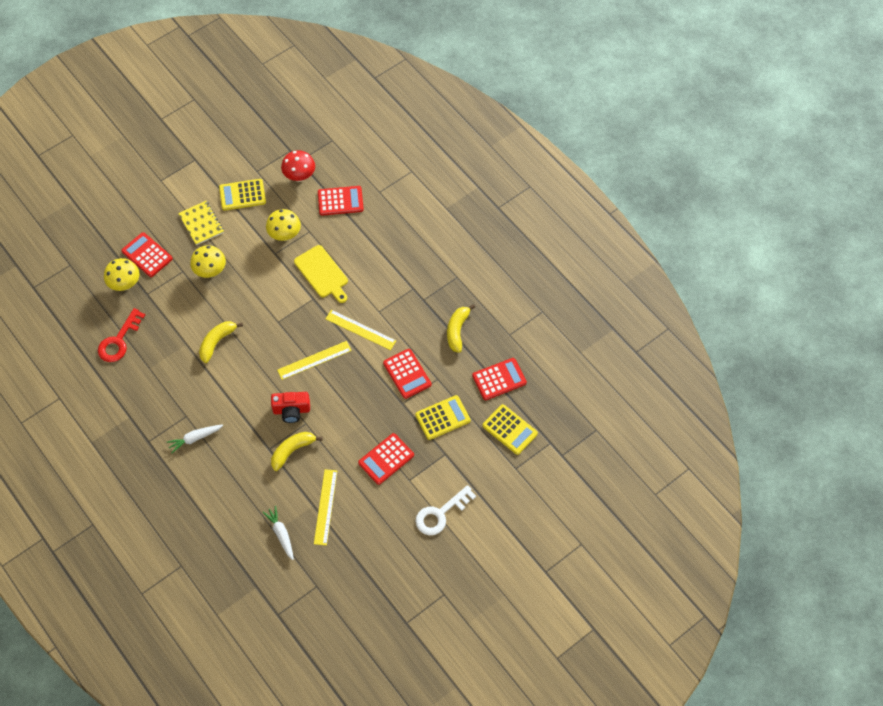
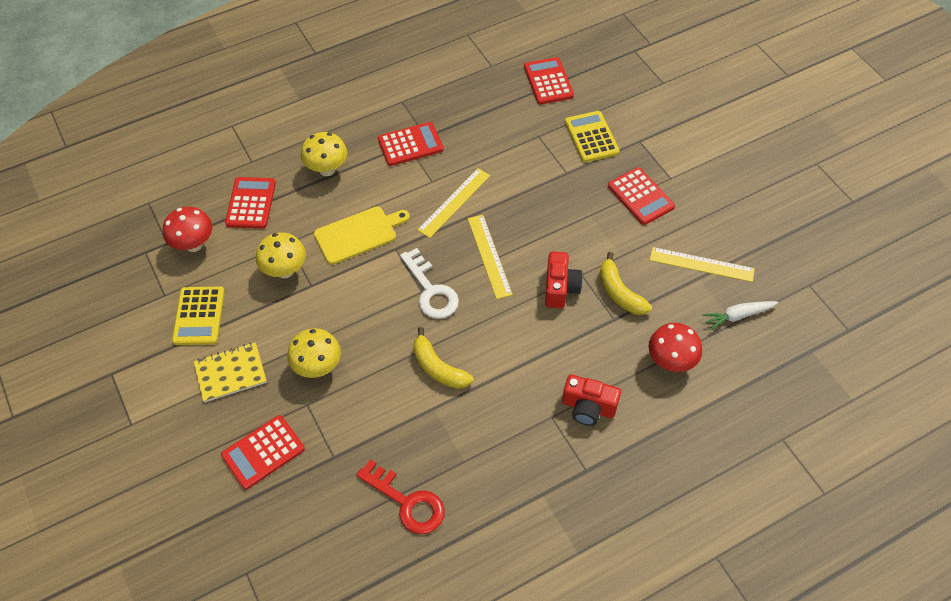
camera: 80 degrees left, 5 degrees down
(125, 284) = (308, 487): yellow mushroom -> yellow mushroom (327, 169)
(195, 438) = (588, 407): white carrot -> red camera
(236, 489) = (670, 361): none -> red mushroom
(407, 374) = (526, 163): red calculator -> red calculator (410, 144)
(440, 514) = (716, 154): white key -> white key (431, 291)
(457, 331) = (476, 110): yellow banana -> none
(510, 430) = (614, 81): yellow calculator -> none

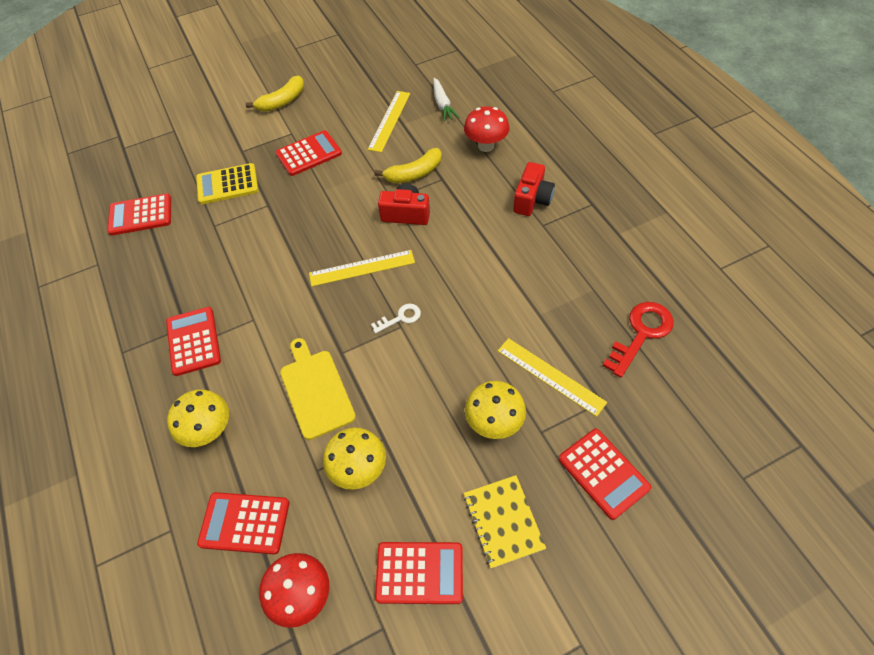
camera: 85 degrees left, 0 degrees up
(199, 316) = (419, 573): yellow calculator -> red calculator
(431, 291) = (400, 318): white key -> white key, size x0.55
(438, 368) = (493, 310): yellow banana -> yellow banana (282, 101)
(454, 202) = (287, 298): yellow ruler -> yellow ruler (550, 376)

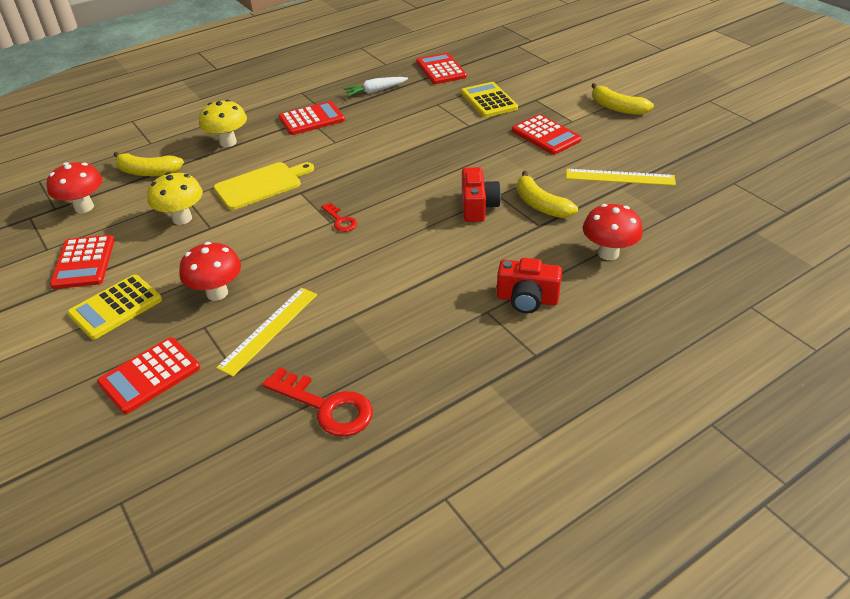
camera: 80 degrees right, 15 degrees down
(244, 523) = (148, 172): red calculator -> yellow banana
(362, 268) = (400, 189): yellow ruler -> none
(400, 318) = (340, 220): white key -> red key
(442, 104) = (668, 212): white carrot -> white carrot (375, 91)
(494, 423) = (217, 293): yellow mushroom -> red mushroom
(503, 521) = (115, 307): yellow notebook -> yellow calculator

